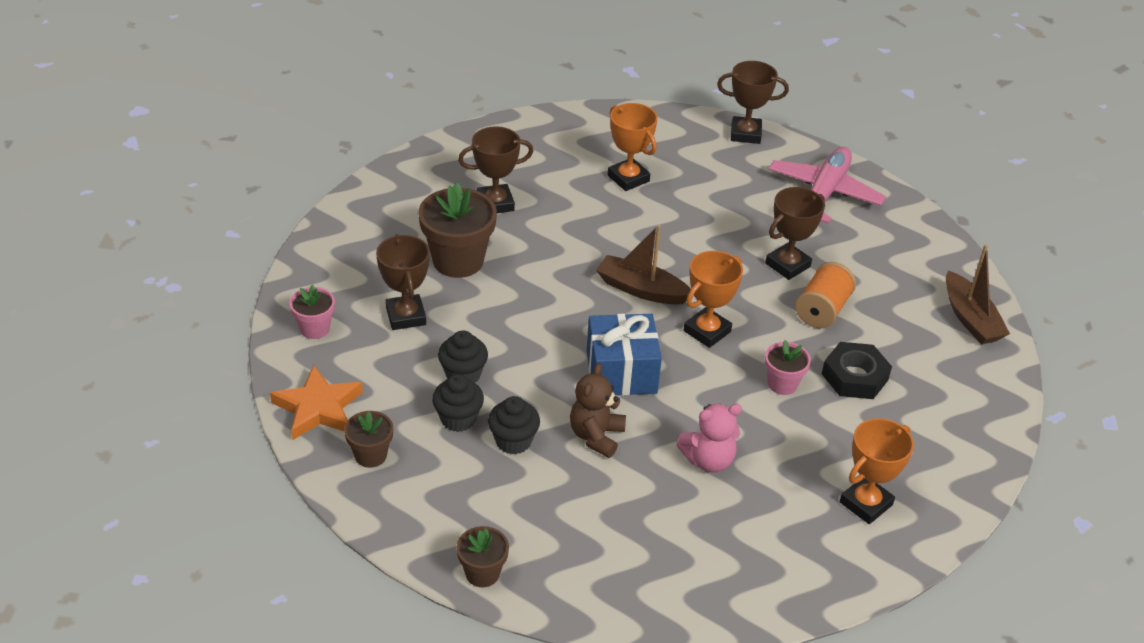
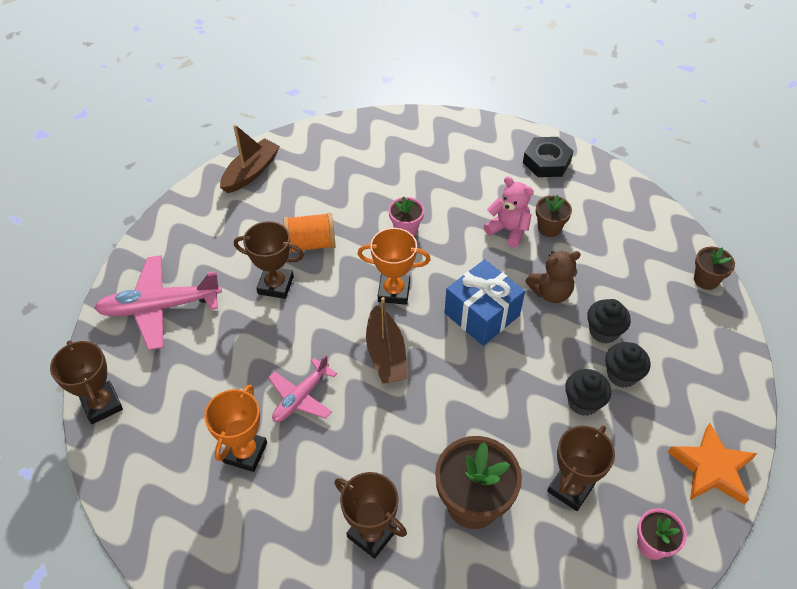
camera: 125 degrees left, 10 degrees up
(370, 455) = (706, 400): brown flower pot -> brown flower pot (549, 228)
(648, 225) = (301, 397): none -> pink plane
(854, 377) = (363, 200): black nut -> black nut (547, 161)
(865, 503) = (465, 153): orange trophy -> none

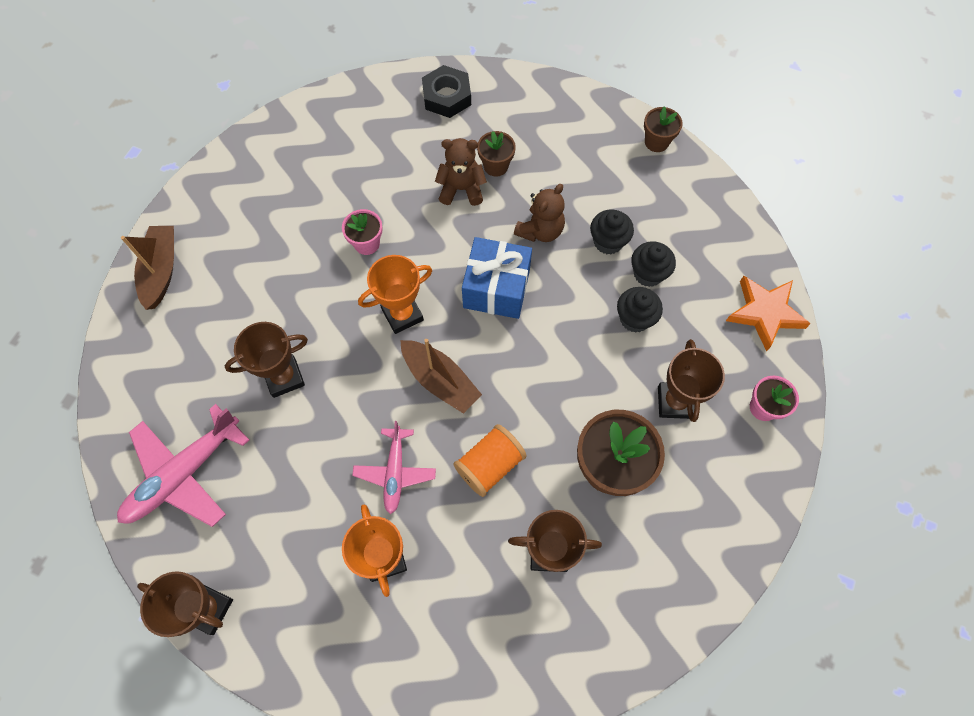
camera: 35 degrees left, 15 degrees up
(311, 244) = (286, 313): orange spool -> orange spool (490, 465)
(508, 230) = (461, 189): pink teddy bear -> brown teddy bear

